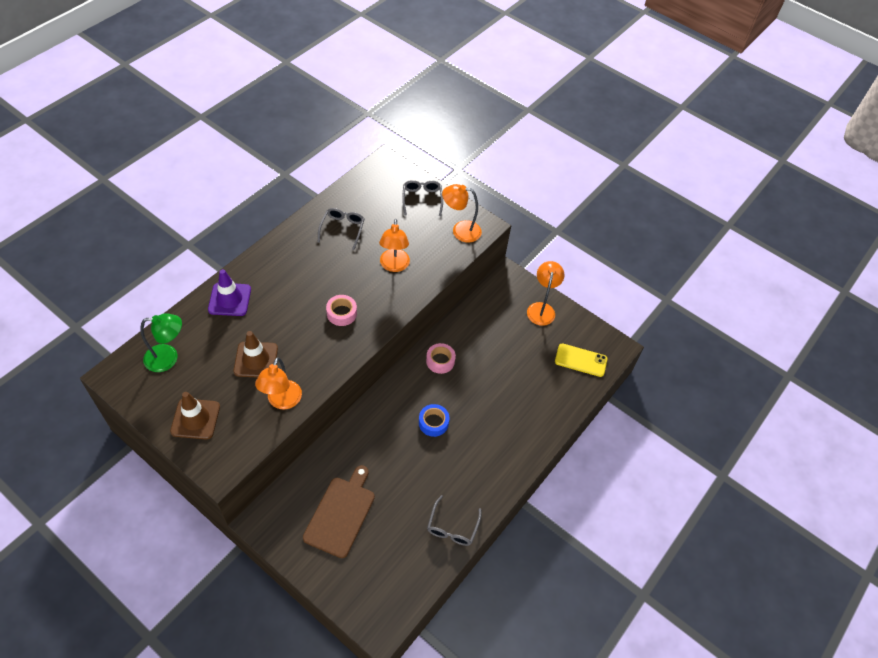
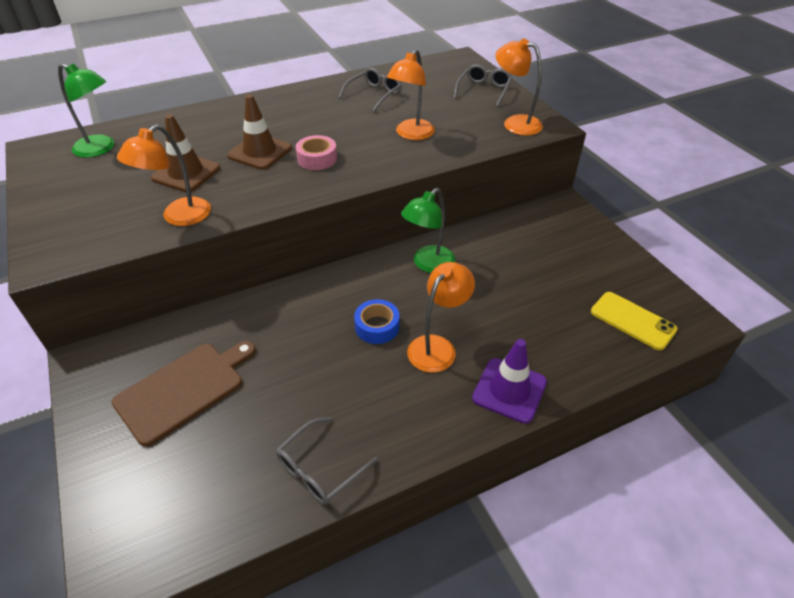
camera: 30 degrees right, 10 degrees down
(195, 419) = (72, 205): brown traffic cone -> brown traffic cone (260, 152)
(229, 299) = (207, 120): purple traffic cone -> purple traffic cone (509, 390)
(440, 361) = (428, 264): pink tape -> green lamp
(541, 308) = (597, 248): orange lamp -> orange lamp (437, 346)

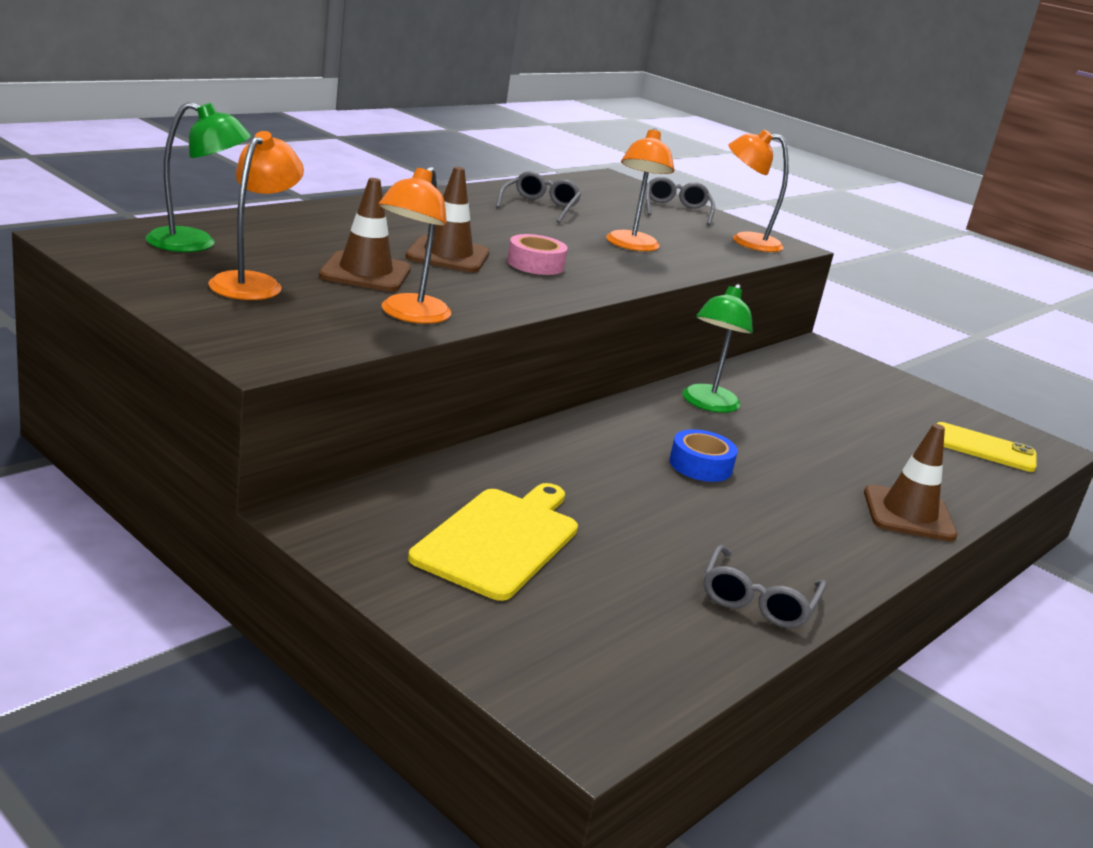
camera: 25 degrees left, 20 degrees down
(184, 389) = (500, 540): brown cutting board -> yellow cutting board
(437, 346) = (791, 480): orange lamp -> orange lamp (253, 283)
(509, 390) = (908, 514): purple traffic cone -> brown traffic cone

